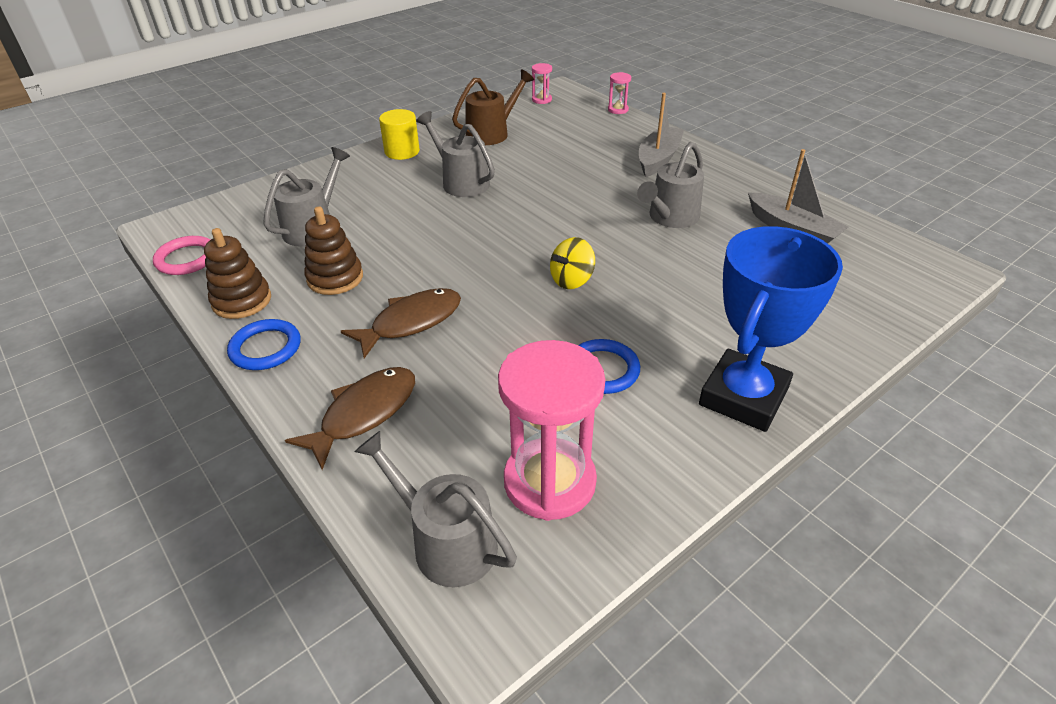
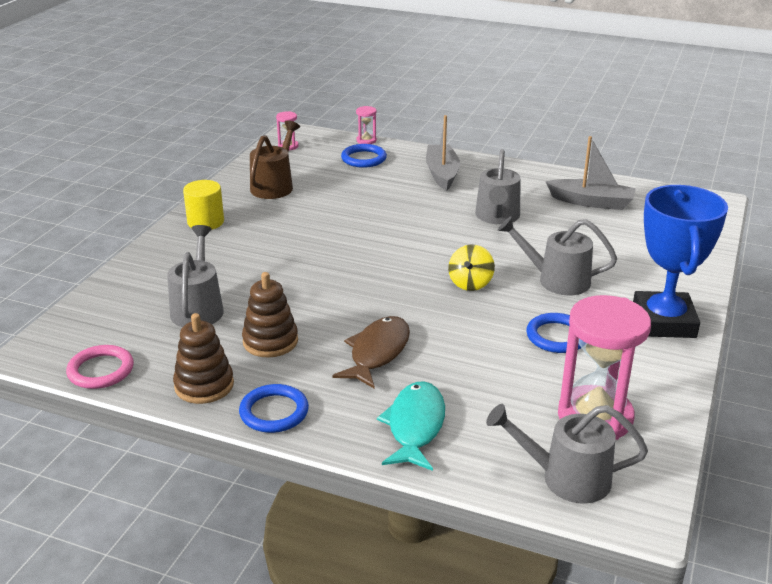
camera: 30 degrees left, 10 degrees down
(364, 413) = (415, 426): brown fish -> turquoise fish
(461, 182) = (293, 234): grey watering can -> grey watering can (556, 280)
(597, 126) = (363, 159): none -> blue ring

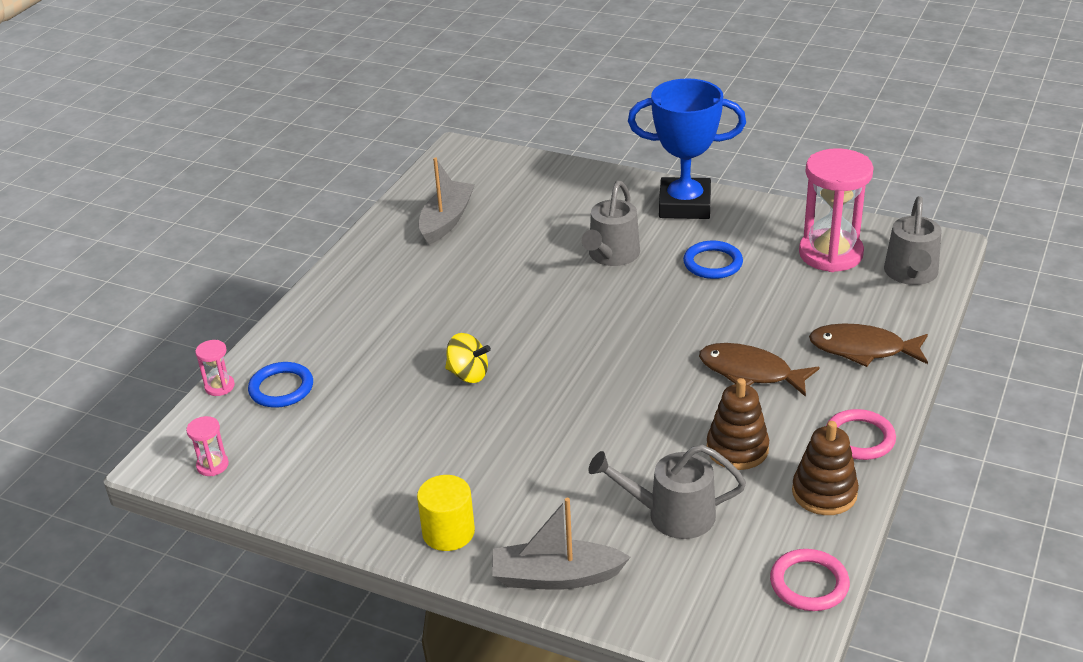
camera: 85 degrees left, 5 degrees up
(274, 186) = (347, 471): brown watering can -> none
(274, 412) = (859, 438): blue ring -> pink ring
(415, 426) = (862, 349): turquoise fish -> brown fish
(442, 174) = (347, 321): grey boat -> grey boat (556, 577)
(470, 283) = (617, 309): yellow spinning top -> yellow spinning top (468, 374)
(497, 217) = (472, 285): grey watering can -> none

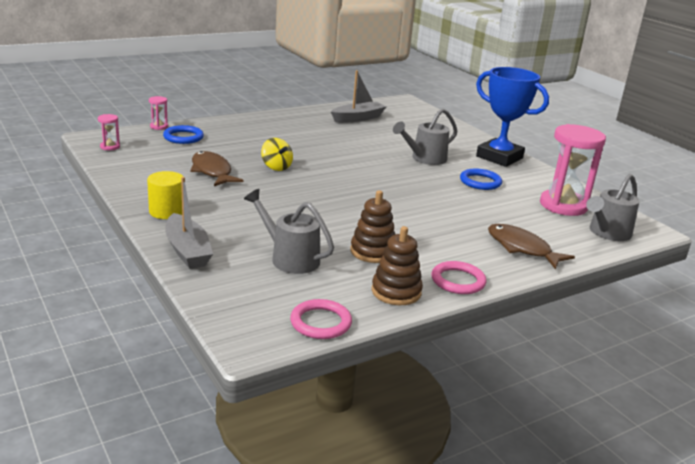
camera: 30 degrees right, 10 degrees down
(556, 577) = (187, 251): grey boat -> grey boat turned 150 degrees counterclockwise
(750, 372) = (432, 228): brown fish -> brown fish (212, 171)

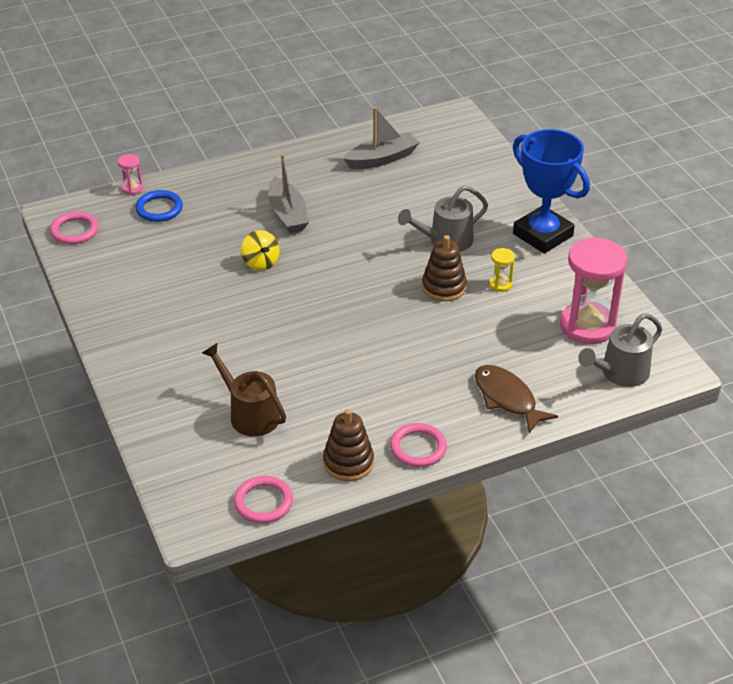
camera: 10 degrees right, 15 degrees up
(110, 147) = (74, 230): pink hourglass -> pink ring
(167, 211) = (130, 343): yellow cylinder -> none
(187, 251) = (147, 403): grey boat -> grey boat (287, 214)
(212, 171) = (186, 273): brown fish -> none
(289, 258) = (249, 414): grey watering can -> brown watering can
(373, 251) = (339, 404): brown stacking toy -> brown stacking toy (444, 287)
(480, 182) = (500, 284): blue ring -> yellow hourglass

